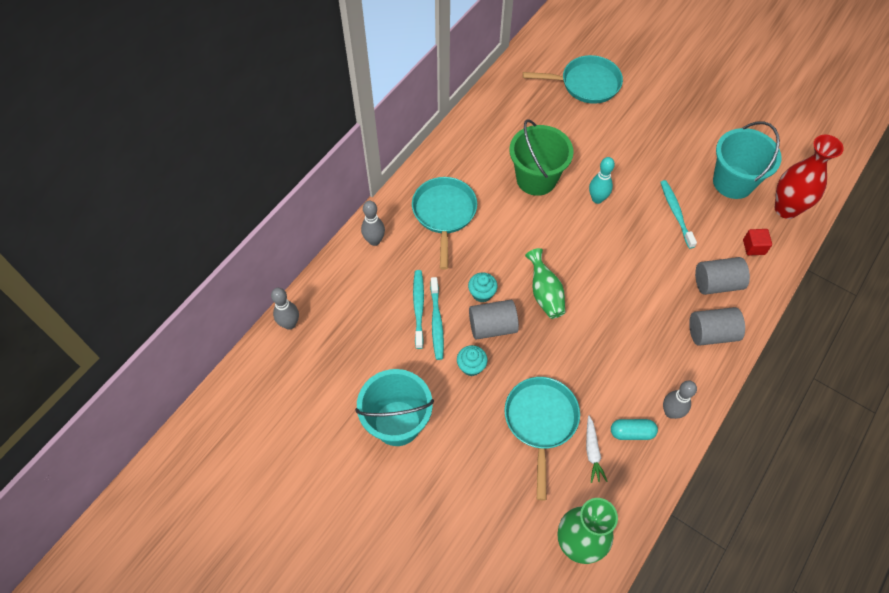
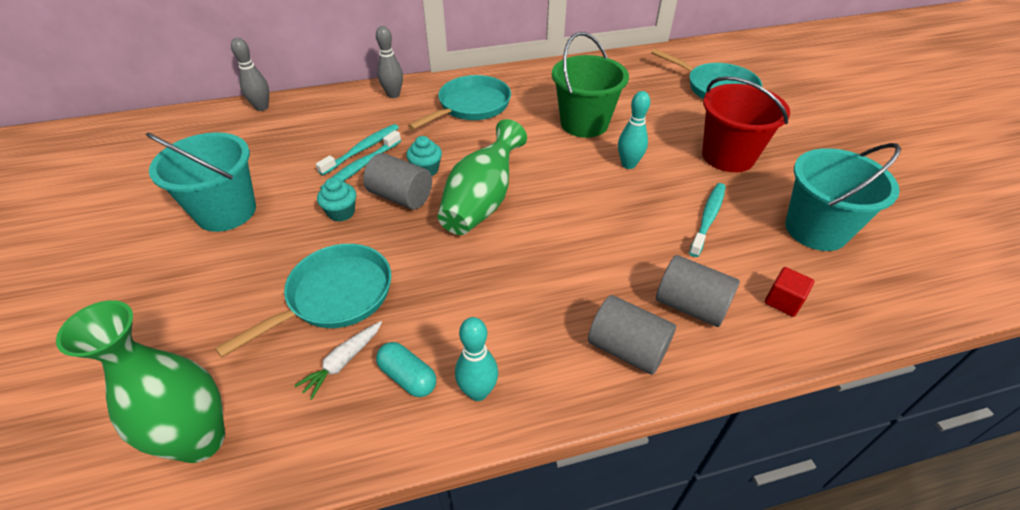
camera: 40 degrees right, 15 degrees down
(545, 293) = (482, 202): green vase -> green vase, size x1.50
(645, 150) = (728, 156): none -> red bucket
(671, 412) = (478, 392): grey bowling pin -> turquoise bowling pin
(786, 209) = (873, 291): red vase -> none

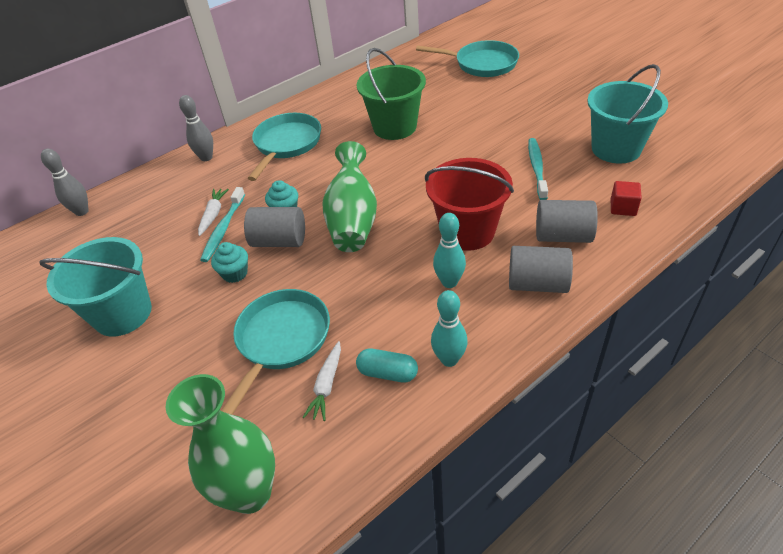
camera: 20 degrees left, 0 degrees up
(362, 149) = (213, 214): turquoise toothbrush -> white carrot
(628, 164) = (452, 148): turquoise bowling pin -> turquoise bowling pin (449, 282)
(728, 156) = (523, 116): red bucket -> red bucket (467, 231)

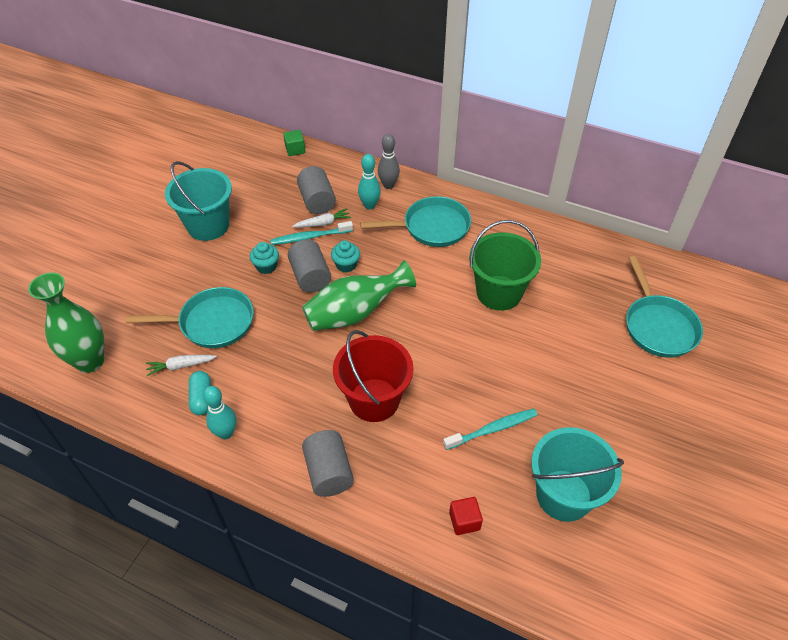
camera: 60 degrees right, 5 degrees up
(82, 211) = (295, 150): grey bowling pin -> green cube
(449, 282) = (307, 406): turquoise bowling pin -> turquoise bowling pin (369, 205)
(563, 236) = (399, 477): grey cylinder -> grey cylinder (317, 201)

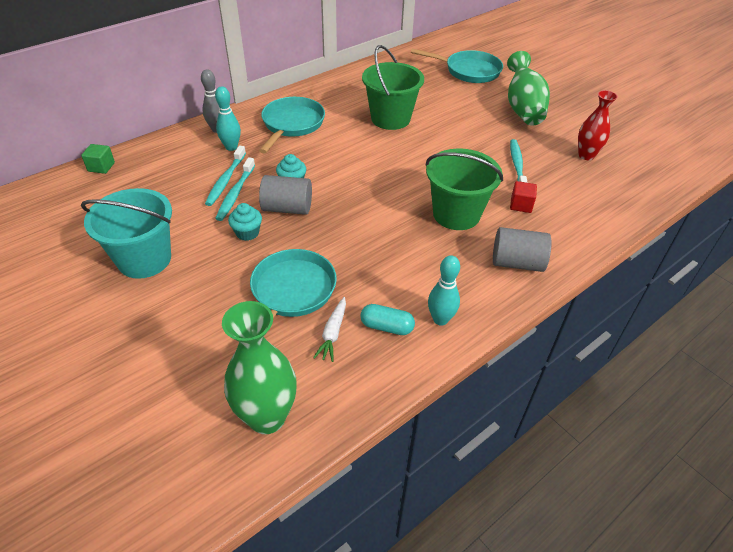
camera: 65 degrees left, 5 degrees down
(317, 201) = (192, 175): grey cylinder -> none
(323, 223) = (225, 180): white carrot -> turquoise toothbrush
(354, 313) = (354, 195): green vase -> green vase (523, 108)
(374, 400) = (456, 214): red bucket -> green bucket
(464, 521) = (591, 205): red cube -> red cube (521, 205)
(563, 495) = (586, 155): turquoise bucket -> red vase

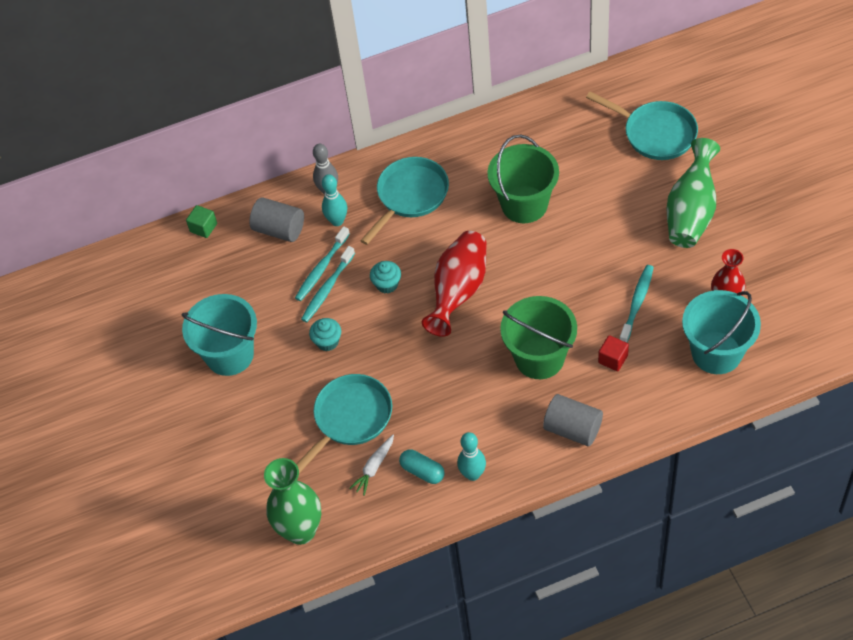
camera: 25 degrees right, 10 degrees up
(287, 208) = (373, 318): grey cylinder -> grey cylinder (279, 229)
(360, 179) = (459, 291): none -> red vase
(603, 188) = (716, 353): none -> turquoise bucket

